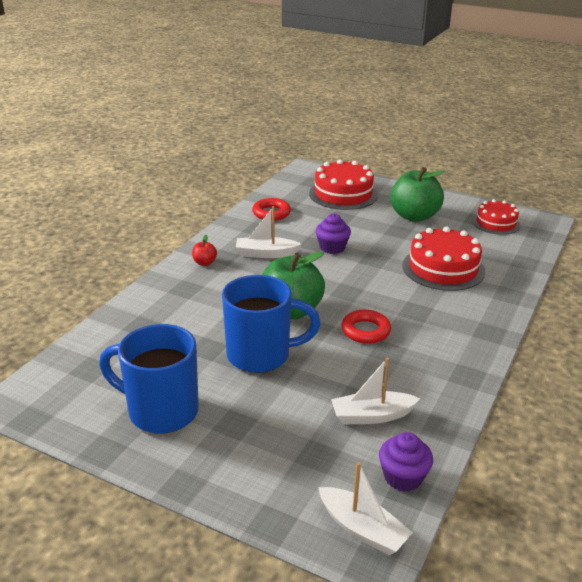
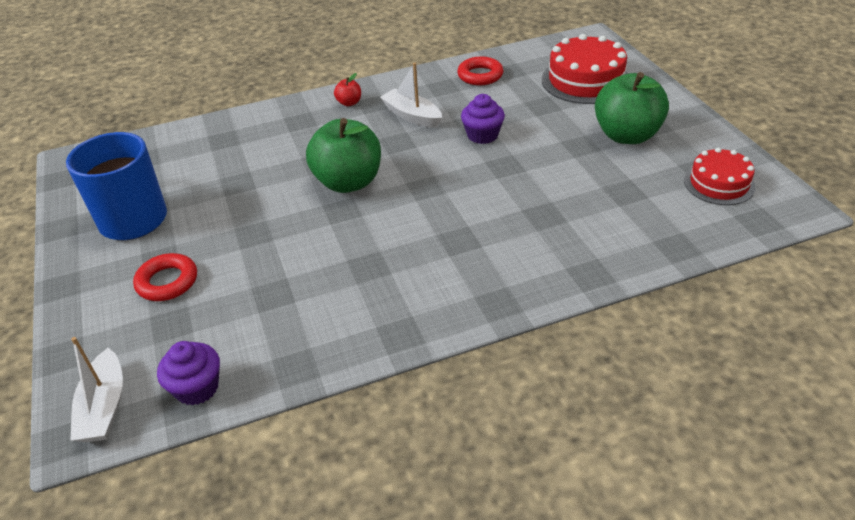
camera: 45 degrees right, 10 degrees up
(261, 355) = (264, 211): blue mug -> none
(365, 331) = (380, 235): red ring -> red ring (167, 282)
(372, 416) = (260, 318): white boat -> none
(443, 268) = (563, 209): red cake -> none

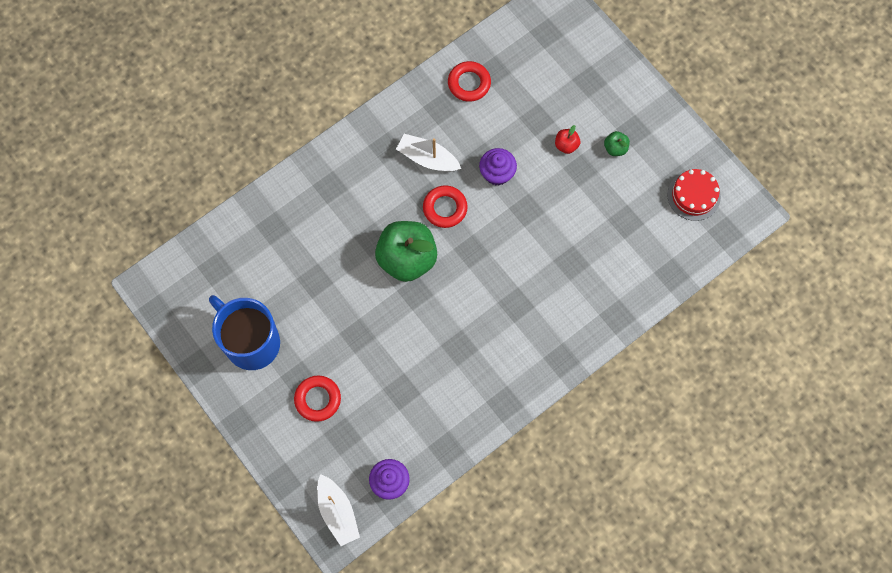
camera: 20 degrees left, 30 degrees up
(349, 103) = (363, 151): red apple -> red apple (566, 145)
(412, 151) = (445, 208): none -> red ring
(585, 80) = (566, 73): red cake -> none
(627, 135) = (615, 148): green apple -> green apple, size x0.43

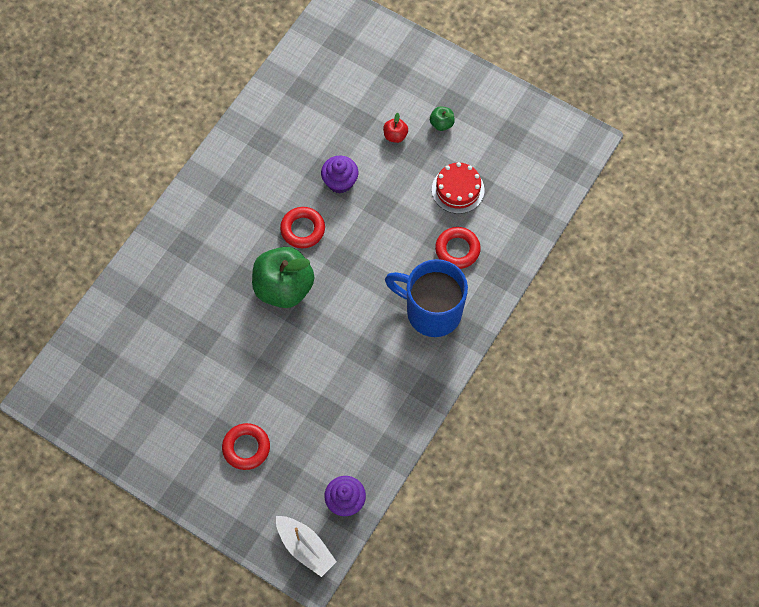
camera: 20 degrees left, 5 degrees down
(251, 342) = (160, 416): blue mug -> blue mug (431, 311)
(428, 158) = (269, 189): white boat -> none
(469, 83) = (283, 109): red ring -> red ring (457, 250)
(693, 195) = (529, 143): red cake -> red cake (458, 189)

